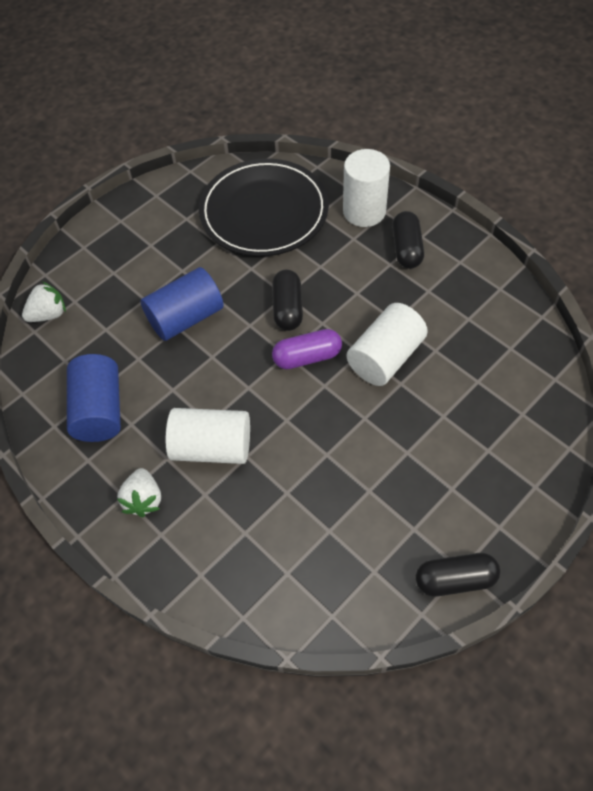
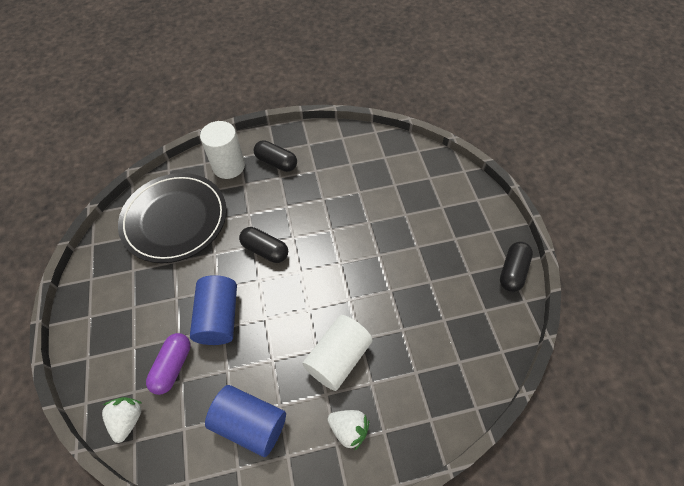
camera: 60 degrees left, 0 degrees up
(307, 357) = (311, 260): purple capsule -> purple capsule (173, 366)
(385, 357) = (344, 219): white cylinder -> none

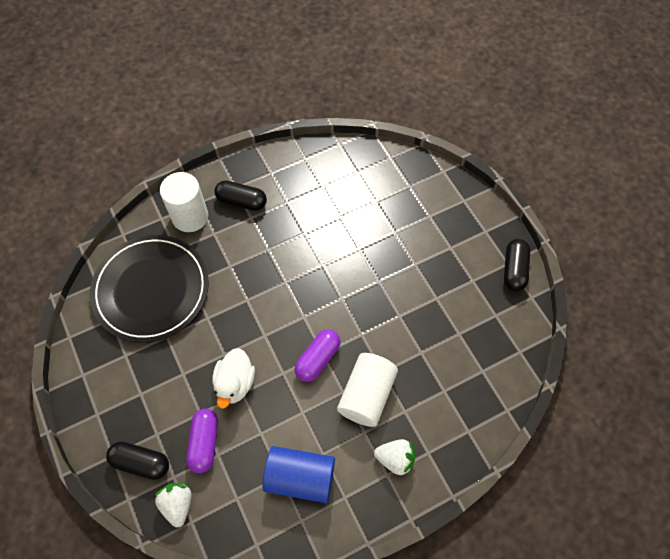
camera: 15 degrees left, 5 degrees up
(219, 317) = (235, 383): blue cylinder -> white duck
(265, 250) = (260, 302): black capsule -> black capsule (141, 462)
(301, 313) = (318, 359): none -> purple capsule

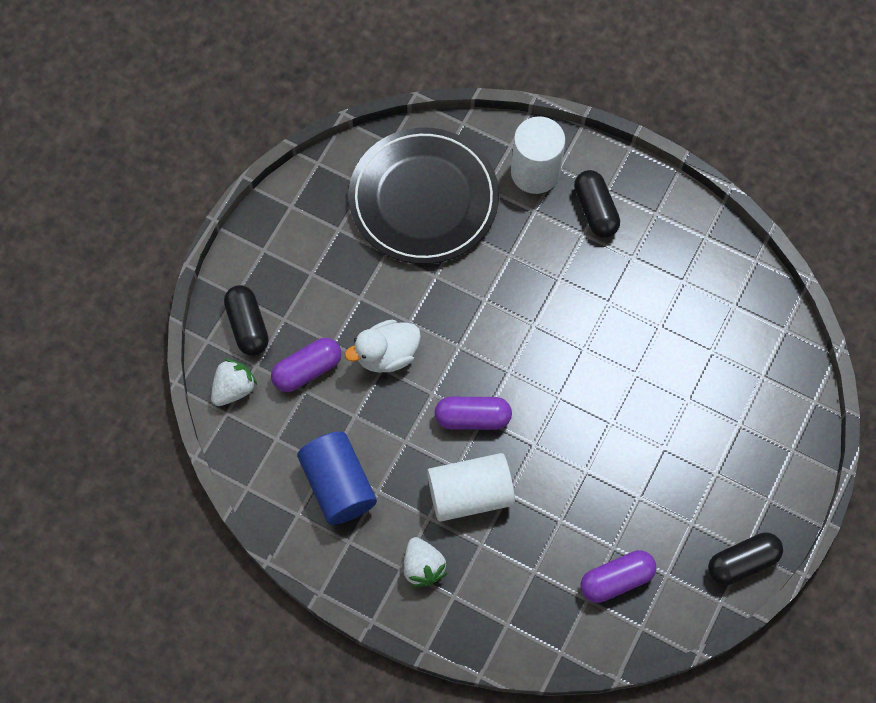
camera: 55 degrees right, 5 degrees up
(480, 345) = (616, 580): none -> purple capsule

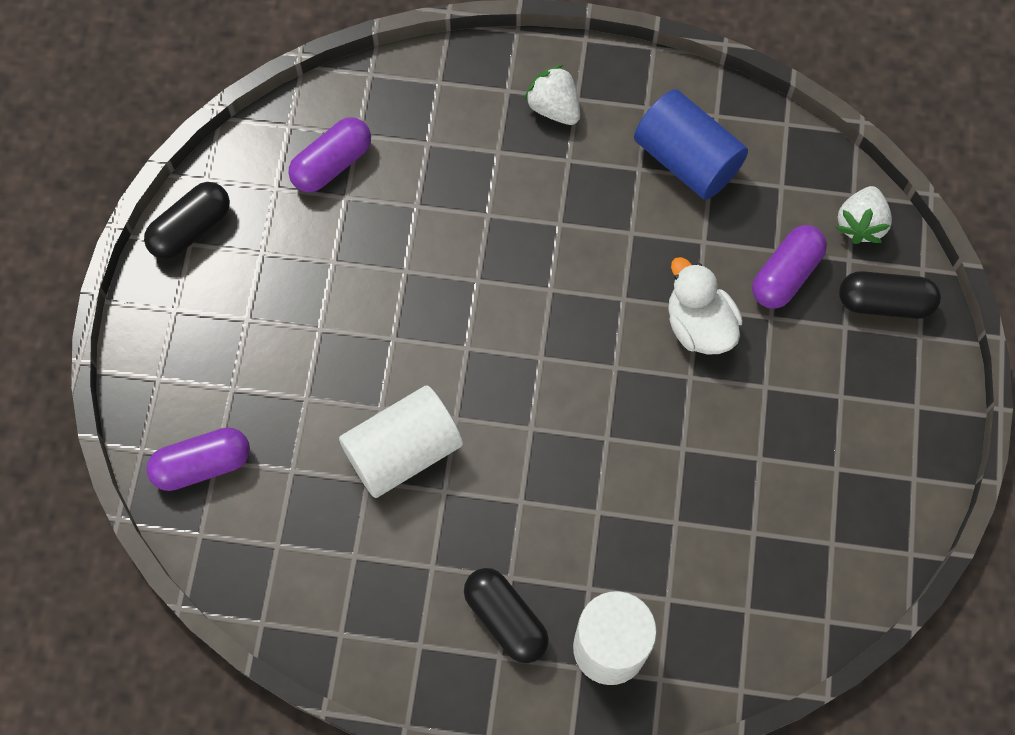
camera: 160 degrees right, 0 degrees up
(247, 326) = (884, 303): black capsule -> black capsule turned 45 degrees counterclockwise
(387, 354) = (699, 326): white duck -> white duck turned 75 degrees counterclockwise
(423, 199) = (744, 551): black plate -> none
(470, 494) = (532, 200): white cylinder -> white cylinder (403, 451)
(472, 418) = (563, 286): purple capsule -> purple capsule (202, 465)

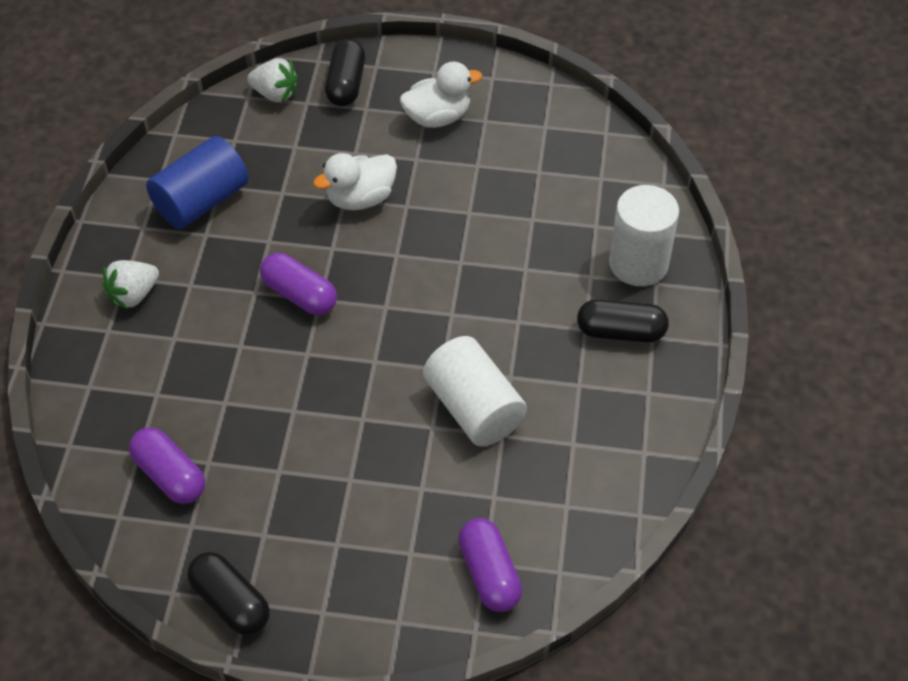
camera: 90 degrees left, 15 degrees down
(505, 619) = (621, 332): black capsule -> black capsule turned 45 degrees clockwise
(785, 275) = (317, 142): purple capsule -> purple capsule (299, 295)
(837, 411) = (437, 117): none -> white duck

